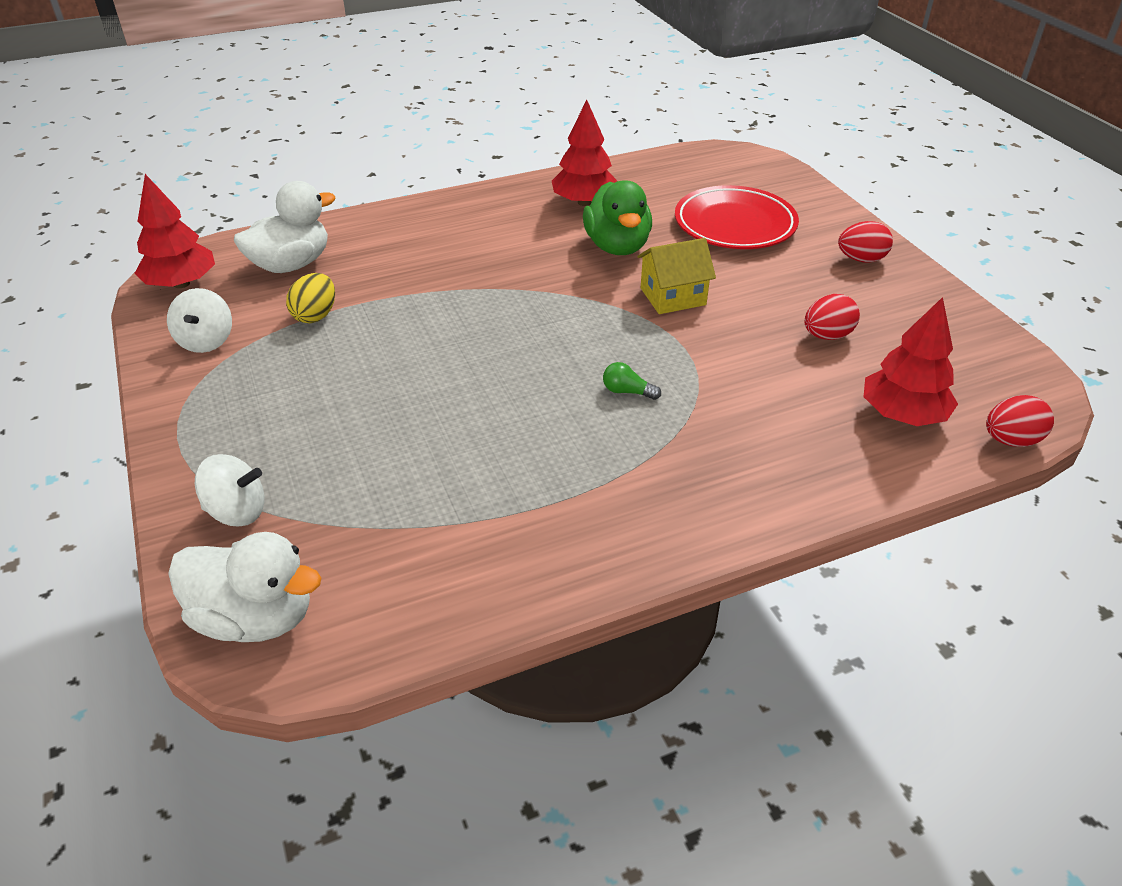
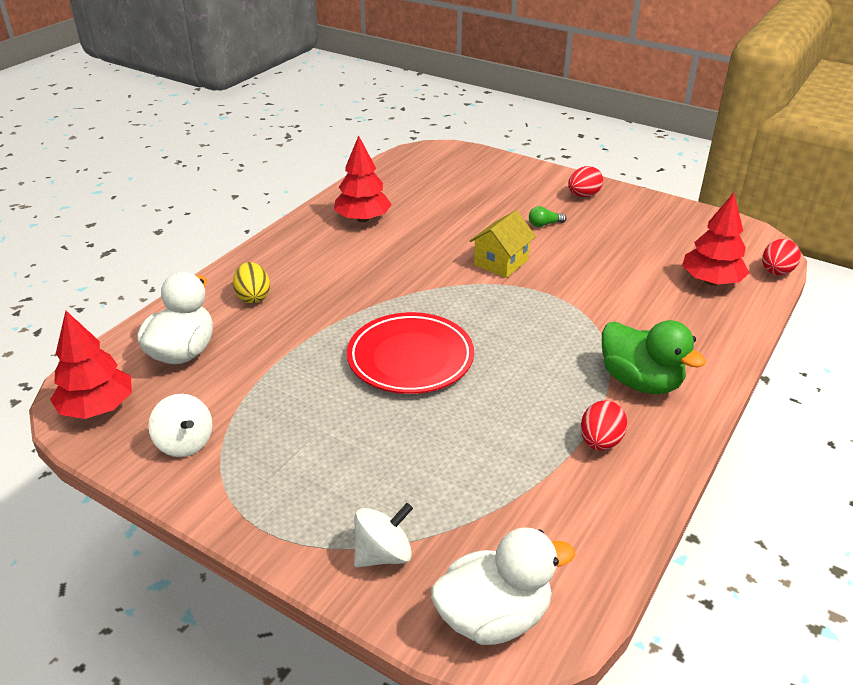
camera: 35 degrees left, 5 degrees down
(315, 315) = (256, 382): yellow egg -> yellow egg (253, 297)
(617, 246) = (424, 242): green duck -> green duck (640, 382)
(627, 391) = (547, 337): green light bulb -> green light bulb (544, 224)
(735, 224) = (483, 199): red plate -> red plate (410, 358)
(827, 336) = (619, 251): red egg -> red egg (600, 442)

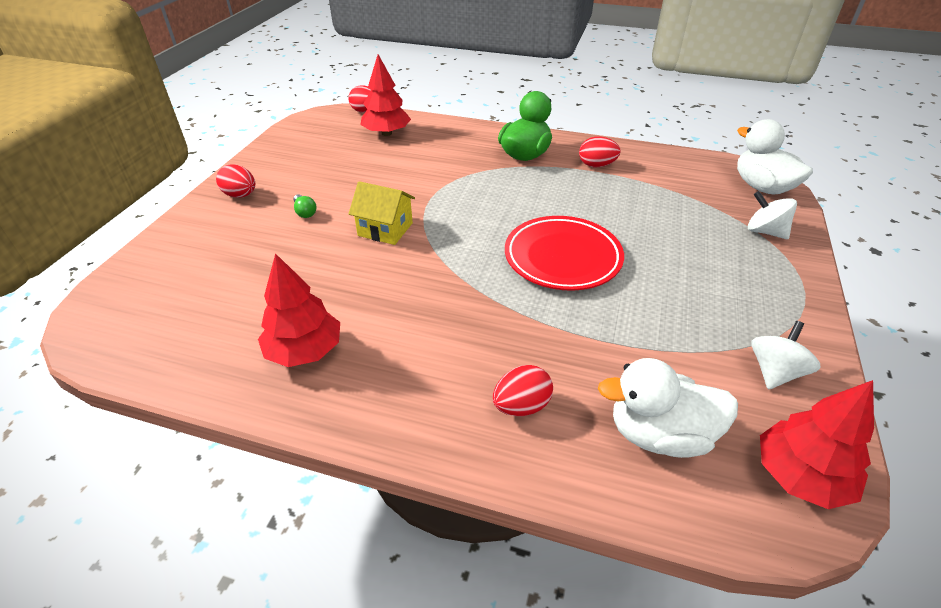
camera: 105 degrees left, 5 degrees up
(253, 297) = (521, 406): yellow egg -> red egg

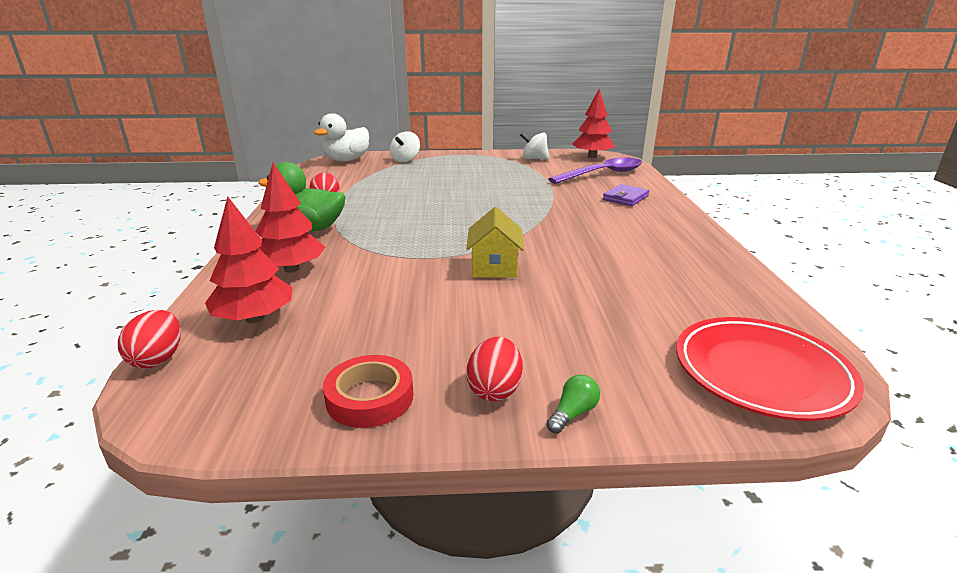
camera: 110 degrees left, 15 degrees down
(275, 160) = (370, 397): none -> red tape
(304, 351) = (676, 261): red tree -> red tree (292, 269)
(305, 212) = (498, 320): green light bulb -> green light bulb (573, 413)
(521, 406) = (625, 198): red egg -> purple wallet
(562, 257) = (478, 201): red plate -> red plate (761, 373)
(659, 434) = (602, 174): white duck -> purple spoon

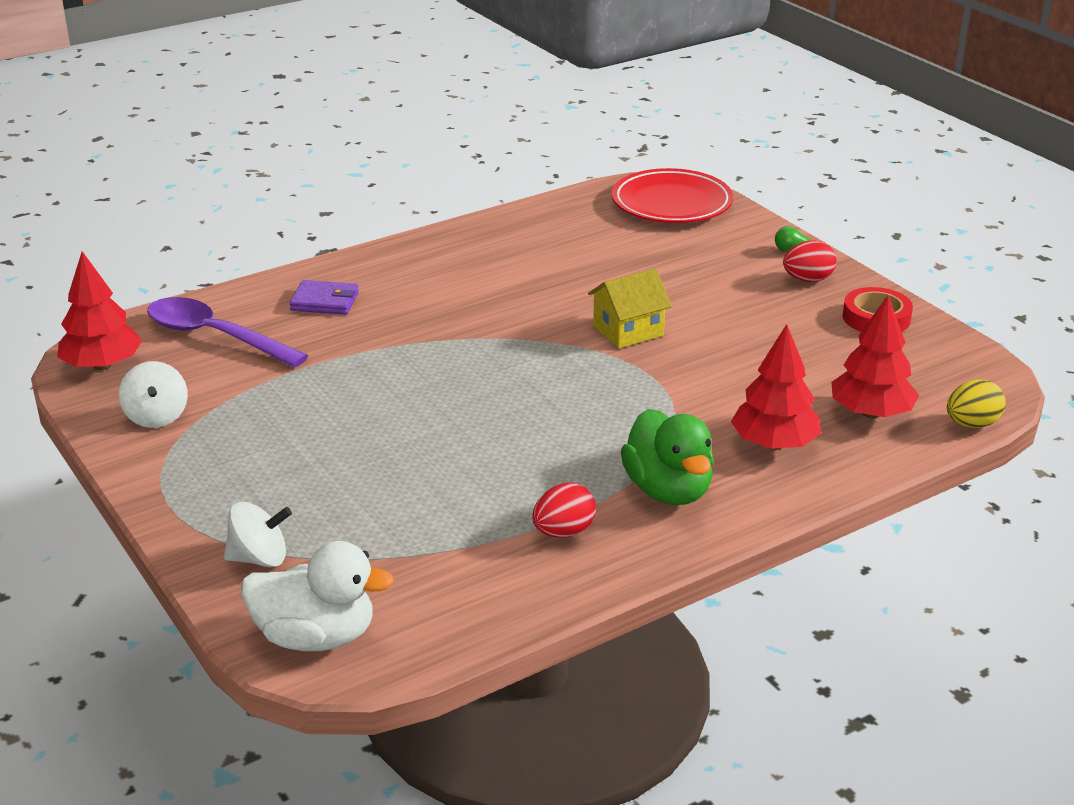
camera: 120 degrees left, 5 degrees up
(158, 359) = (972, 424): red egg -> yellow egg

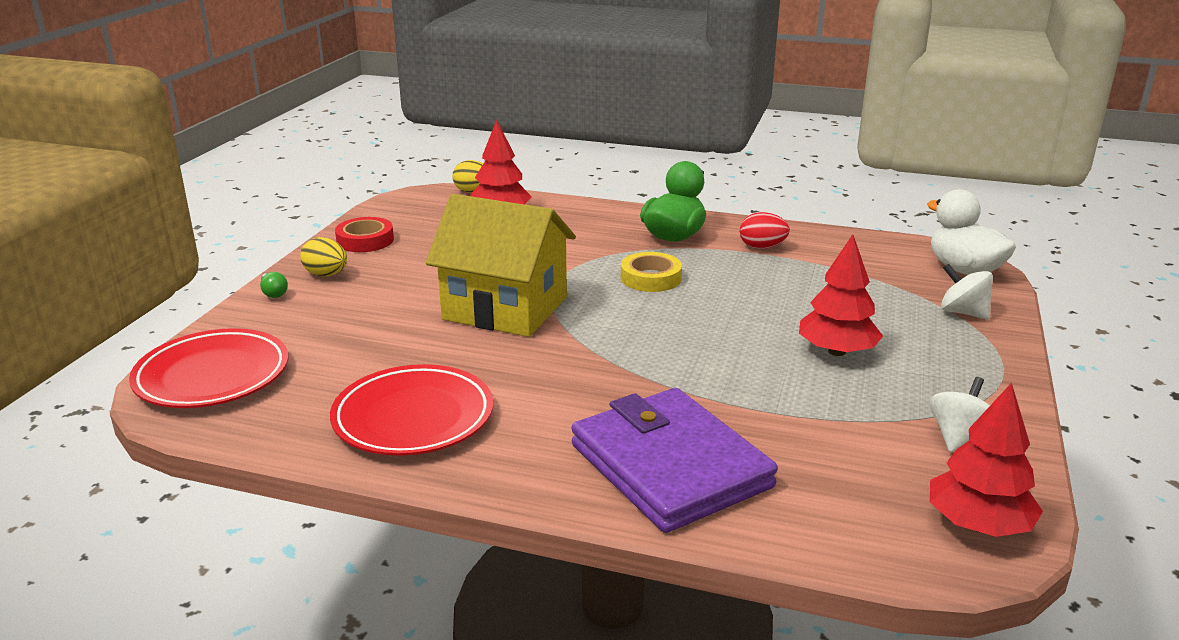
camera: 130 degrees left, 5 degrees down
(215, 336) = (825, 490): purple spoon -> none
(325, 301) = (670, 466): purple wallet -> purple wallet, size x2.24
(514, 246) = (413, 417): none -> red plate
(587, 424) = (651, 278): none -> yellow tape
(628, 331) = (505, 308): yellow house -> yellow house, size x1.90
(774, 444) = (578, 226): red tree -> red tree (836, 351)
(808, 279) = (326, 275): red egg -> yellow egg

